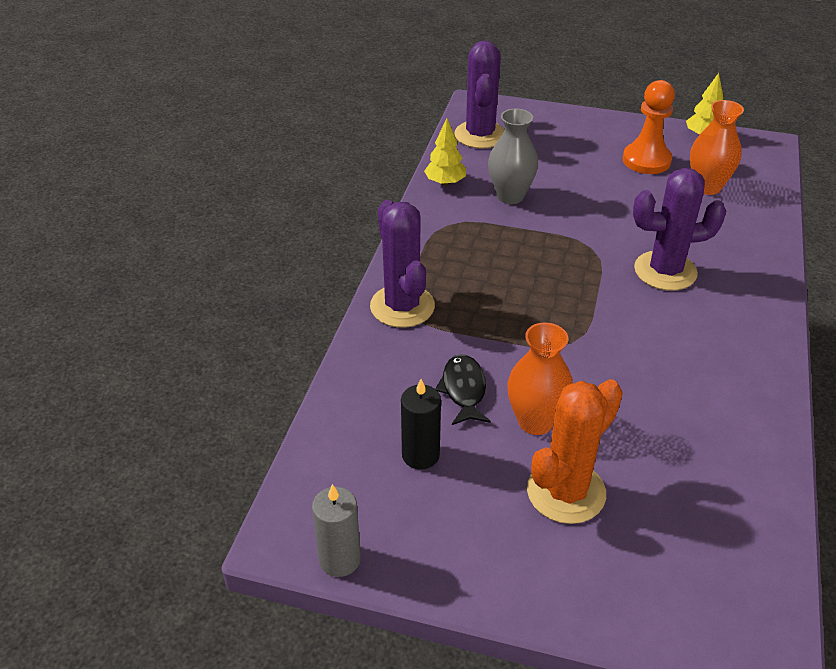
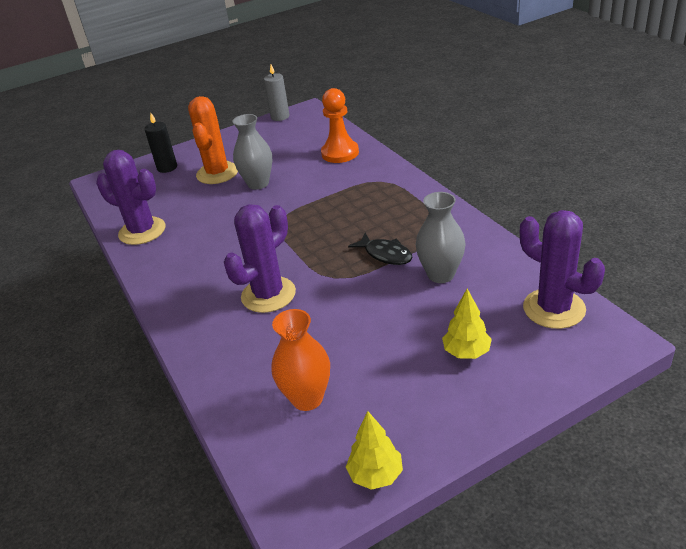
camera: 140 degrees right, 5 degrees down
(402, 306) = (390, 180): purple cactus -> purple cactus (142, 231)
(420, 455) = (292, 148): black candle -> black candle (167, 167)
(445, 183) = (497, 252): yellow tree -> yellow tree (466, 352)
(463, 390) = (306, 173): black fish -> black fish (385, 254)
(535, 421) = (258, 183): orange vase -> grey vase
(646, 160) = (390, 390): orange pawn -> orange pawn (340, 153)

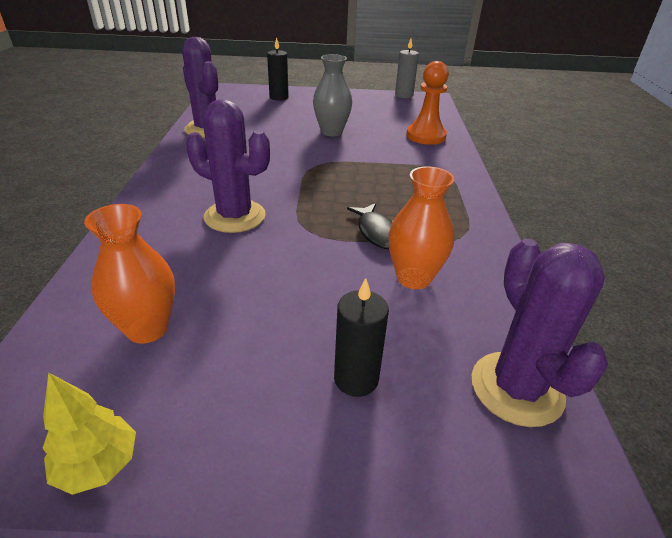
camera: 25 degrees right, 0 degrees up
(217, 173) = (309, 114): orange cactus -> none
(268, 295) = (235, 216): purple cactus -> purple cactus turned 45 degrees clockwise
(441, 274) = (413, 278): grey vase -> orange vase
(466, 352) = (356, 379): yellow tree -> black candle

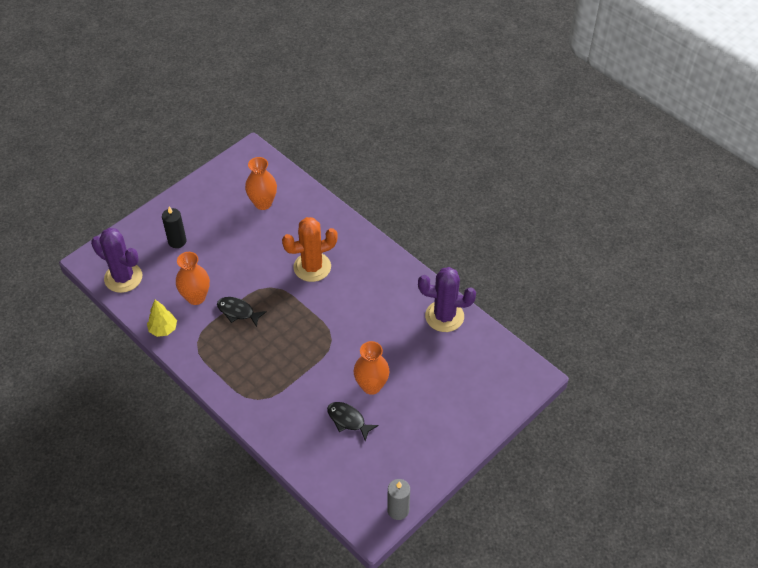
camera: 135 degrees right, 15 degrees up
(98, 465) = (218, 173): yellow tree -> yellow tree (163, 329)
(235, 216) = (312, 267): purple cactus -> orange cactus
(279, 97) = (477, 403): black candle -> none
(331, 132) = (371, 386): grey vase -> orange vase
(378, 129) = (348, 420): none -> black fish
(426, 136) = (307, 440): orange pawn -> none

